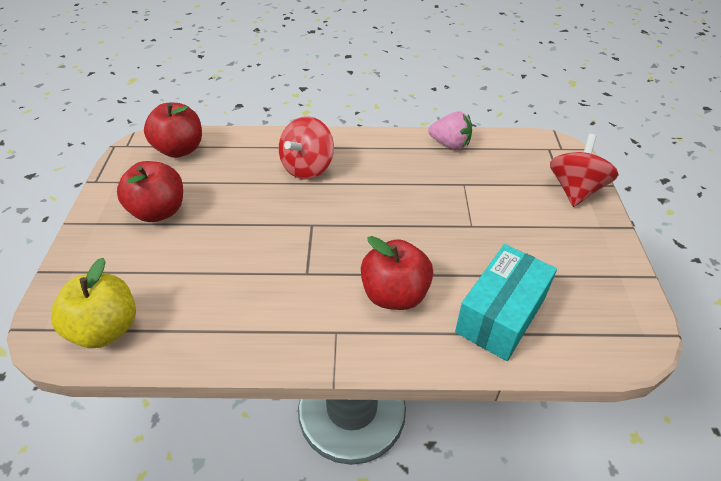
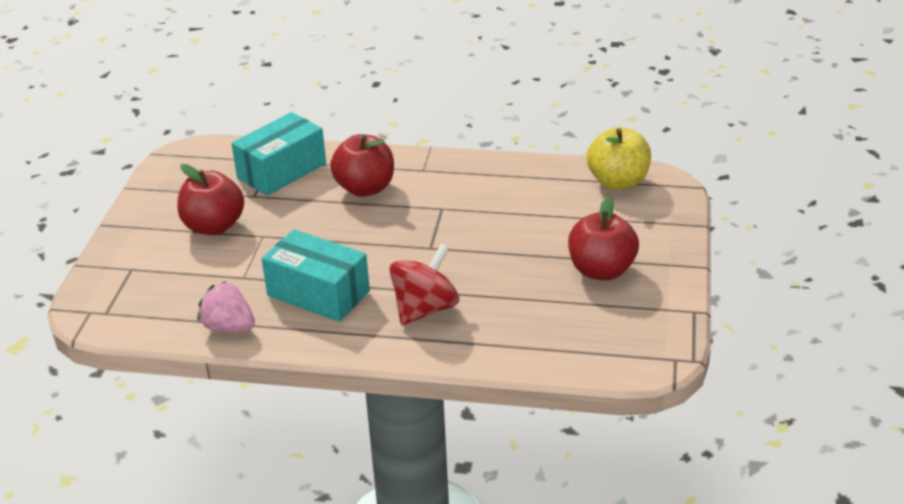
camera: 170 degrees left, 10 degrees down
(180, 149) = (596, 346): red apple -> red apple (214, 226)
(395, 173) = (318, 293): none -> turquoise box
(575, 190) = (123, 261): red spinning top -> none

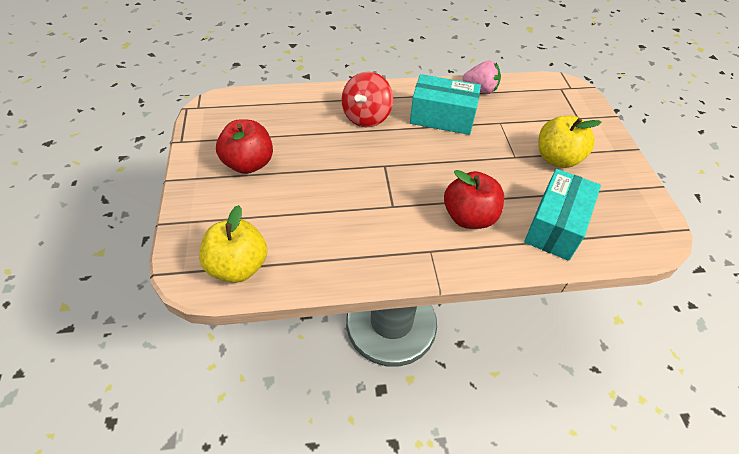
camera: 160 degrees right, 15 degrees up
(214, 226) = (557, 158): red apple -> yellow apple

